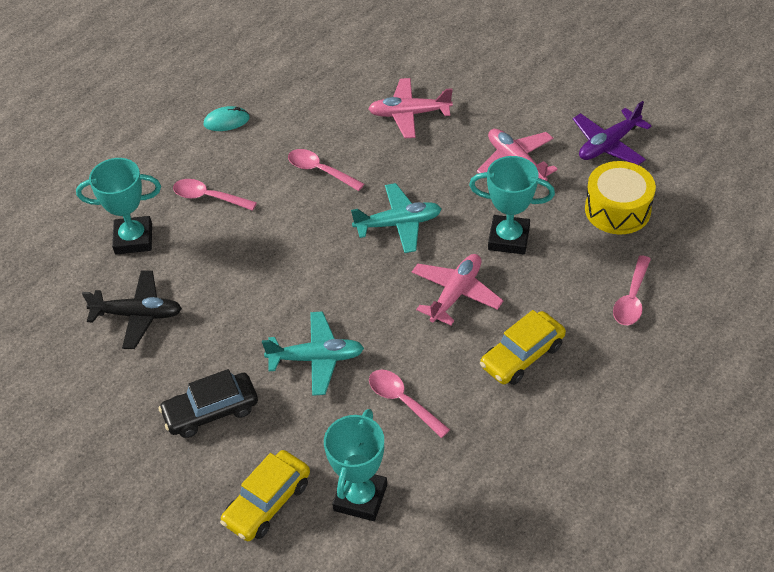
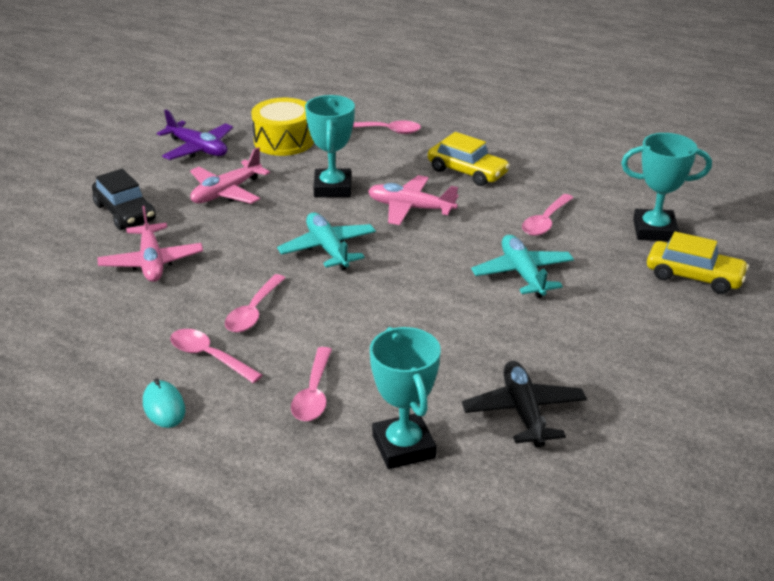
camera: 105 degrees left, 15 degrees down
(211, 411) = (621, 328): black car -> black car (125, 212)
(272, 144) = (209, 356): none -> pink spoon

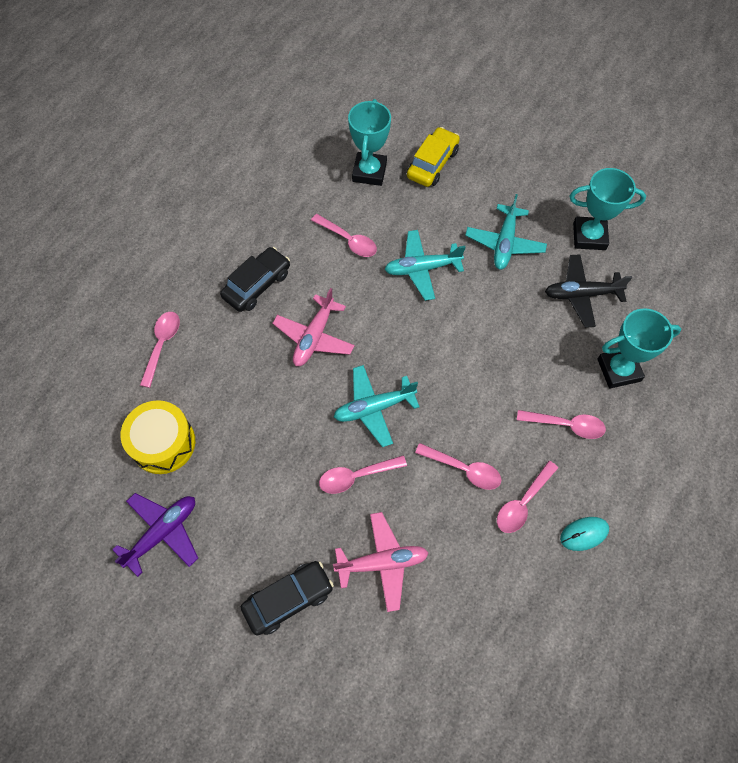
camera: 85 degrees left, 30 degrees up
(226, 192) = (262, 498): pink plane -> none
(247, 242) = (356, 476): none -> pink spoon
(332, 188) = (269, 400): turquoise trophy -> turquoise trophy (589, 236)
(467, 172) = (257, 285): yellow car -> black car
(587, 339) = (504, 243): none -> turquoise plane

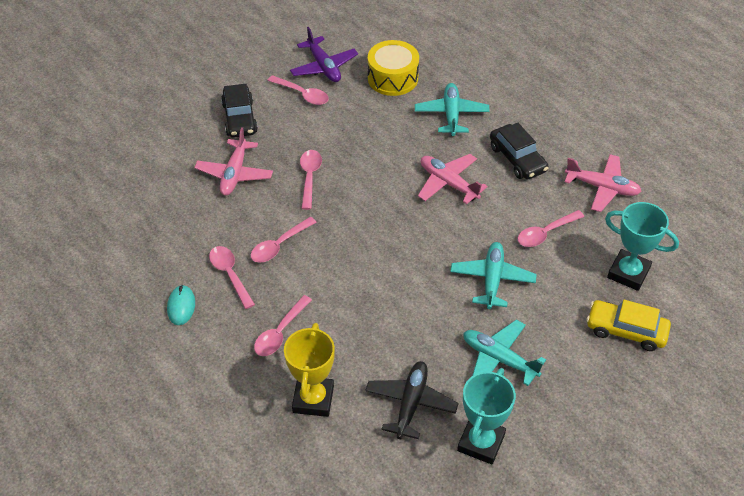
camera: 110 degrees right, 15 degrees down
(162, 345) = (479, 92): pink spoon -> pink spoon (302, 94)
(272, 208) = (602, 187): none -> pink plane
(374, 408) = (363, 204): turquoise plane -> turquoise plane (451, 115)
(432, 163) = (626, 331): yellow car -> yellow car turned 150 degrees clockwise
(618, 370) = (313, 399): turquoise trophy -> yellow trophy

